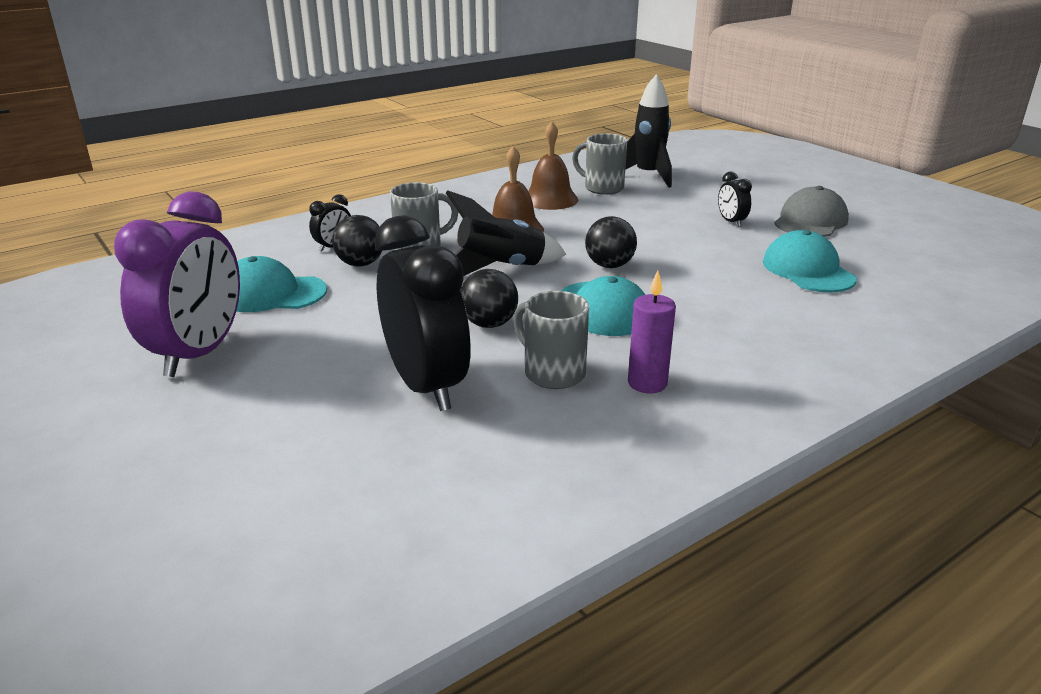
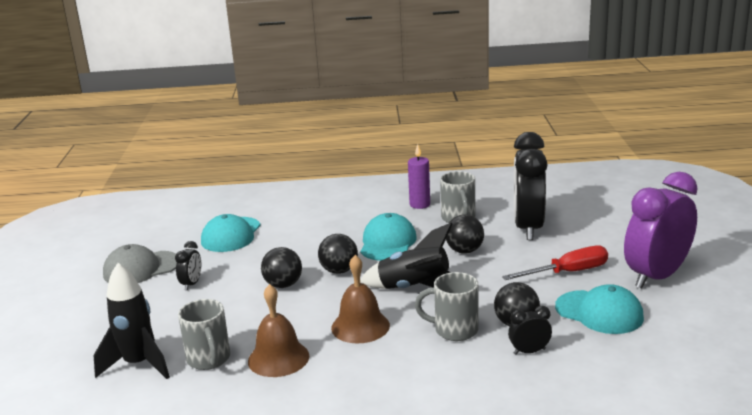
camera: 145 degrees left, 5 degrees down
(327, 329) = (568, 272): none -> red screwdriver
(643, 241) = (283, 285): none -> black ball

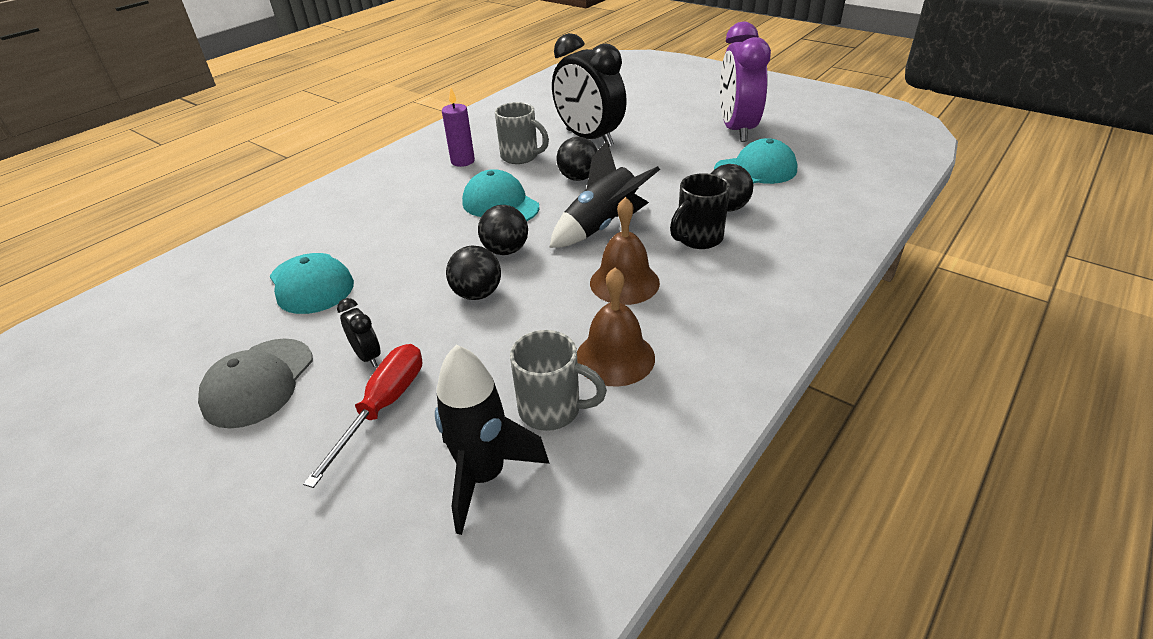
camera: 50 degrees left, 15 degrees up
(454, 330) = (698, 238): grey mug -> black mug
(529, 351) = (774, 221): black clock -> none
(568, 272) = (682, 155): red screwdriver -> red screwdriver (383, 407)

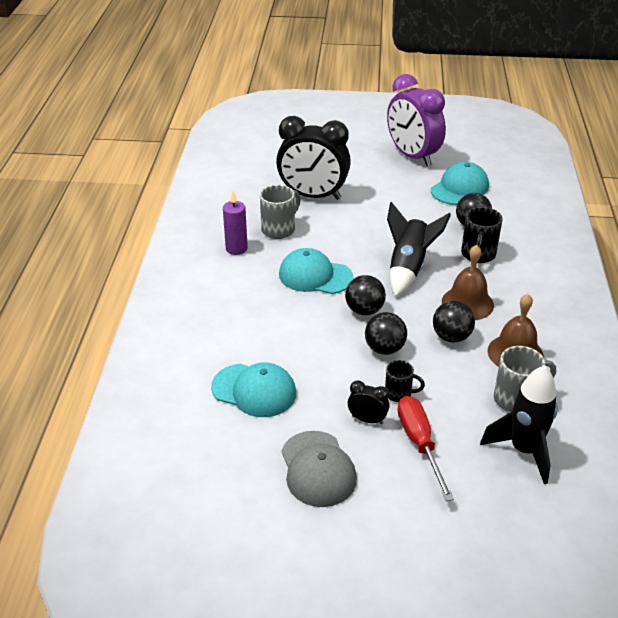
camera: 35 degrees left, 0 degrees up
(432, 344) = (399, 394): none -> black mug
(521, 157) = (279, 229): grey mug -> grey mug turned 45 degrees counterclockwise
(578, 178) = (346, 234): black ball -> black ball (451, 337)

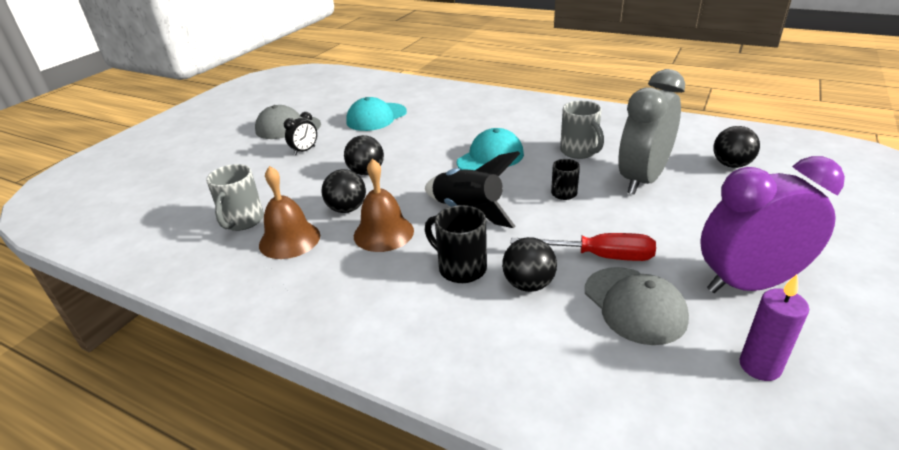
camera: 115 degrees right, 5 degrees down
(236, 248) = (556, 129): purple candle -> purple candle (759, 366)
(313, 196) = (642, 180): black clock -> grey clock
(364, 310) = (423, 172): black ball -> black ball (731, 165)
(399, 394) = (313, 168): black mug -> black mug (563, 194)
(419, 443) = (260, 165): red screwdriver -> red screwdriver (598, 256)
(459, 188) = (634, 305): turquoise cap -> grey cap
(524, 450) = (196, 207): black rocket -> none

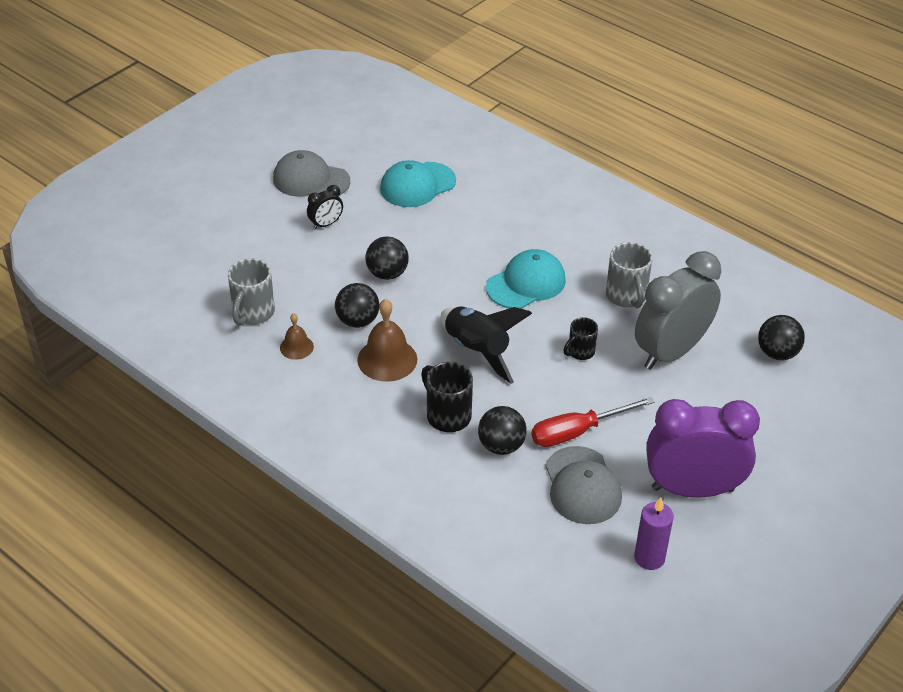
camera: 10 degrees right, 10 degrees up
(289, 240) = (296, 347): brown bell -> brown bell, size x0.57
(598, 256) = (577, 432): red screwdriver -> red screwdriver turned 135 degrees clockwise

